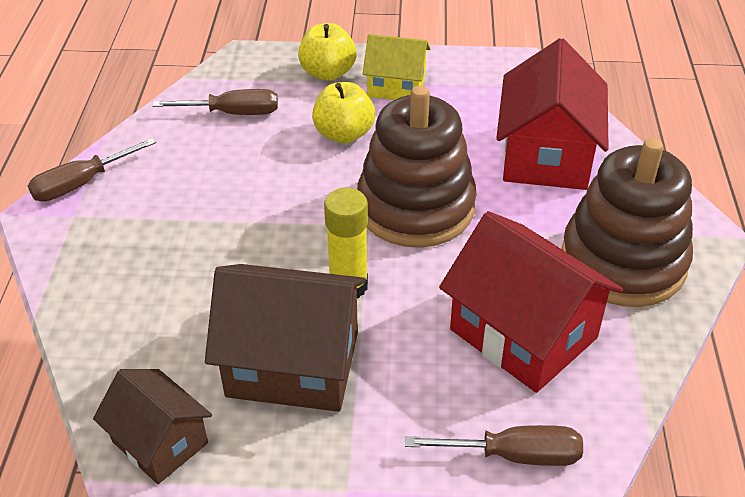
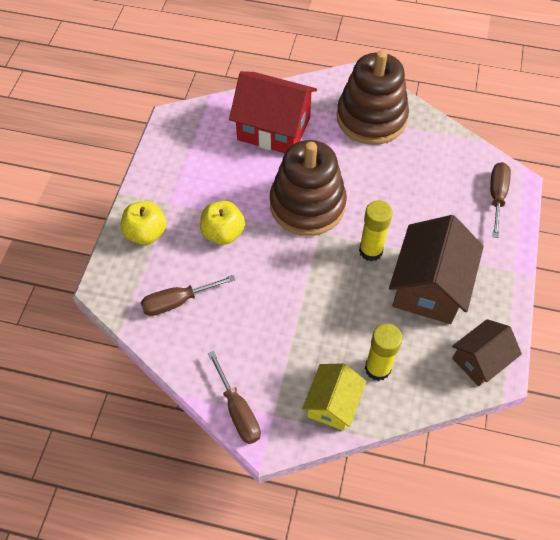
camera: 80 degrees left, 15 degrees up
(142, 312) = (377, 368): none -> yellow glue stick
(232, 113) = (178, 301): brown screwdriver -> brown screwdriver turned 120 degrees counterclockwise
(396, 87) = (177, 193): yellow house -> yellow house (332, 404)
(523, 333) = (418, 174): red house -> none

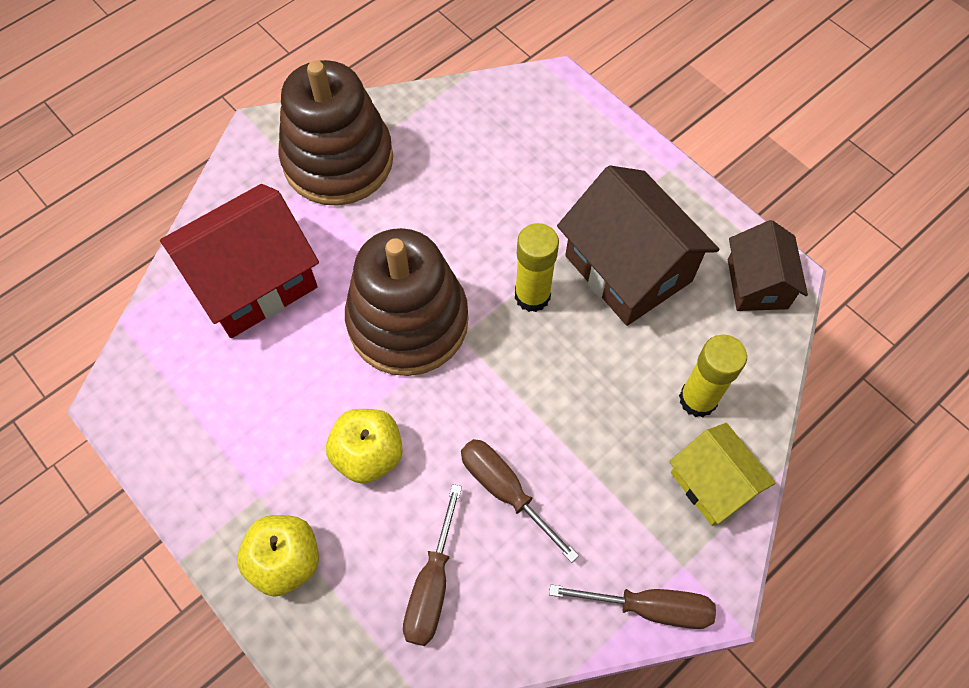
camera: 55 degrees left, 5 degrees up
(496, 197) = (560, 115): brown screwdriver -> brown screwdriver (505, 491)

